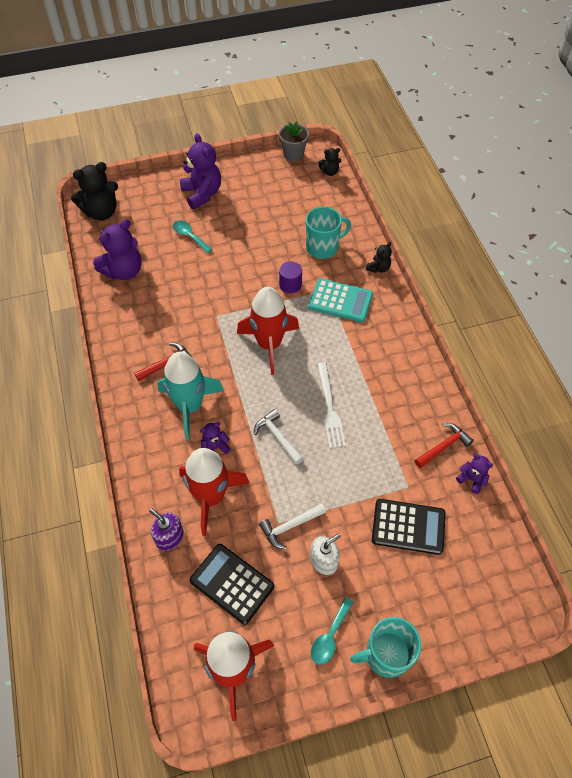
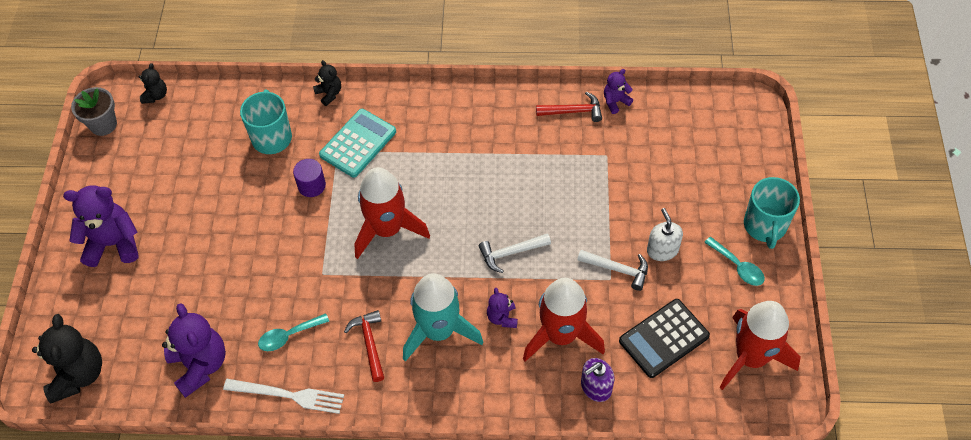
camera: 70 degrees left, 0 degrees up
(189, 236) = (180, 275): turquoise spoon -> turquoise spoon (289, 336)
(290, 526) = (617, 269): white hammer -> white hammer turned 60 degrees counterclockwise
(330, 408) = (493, 195): white fork -> white fork (288, 395)
(408, 527) = (648, 169): black calculator -> none
(443, 446) = (573, 111): red hammer -> red hammer turned 105 degrees clockwise

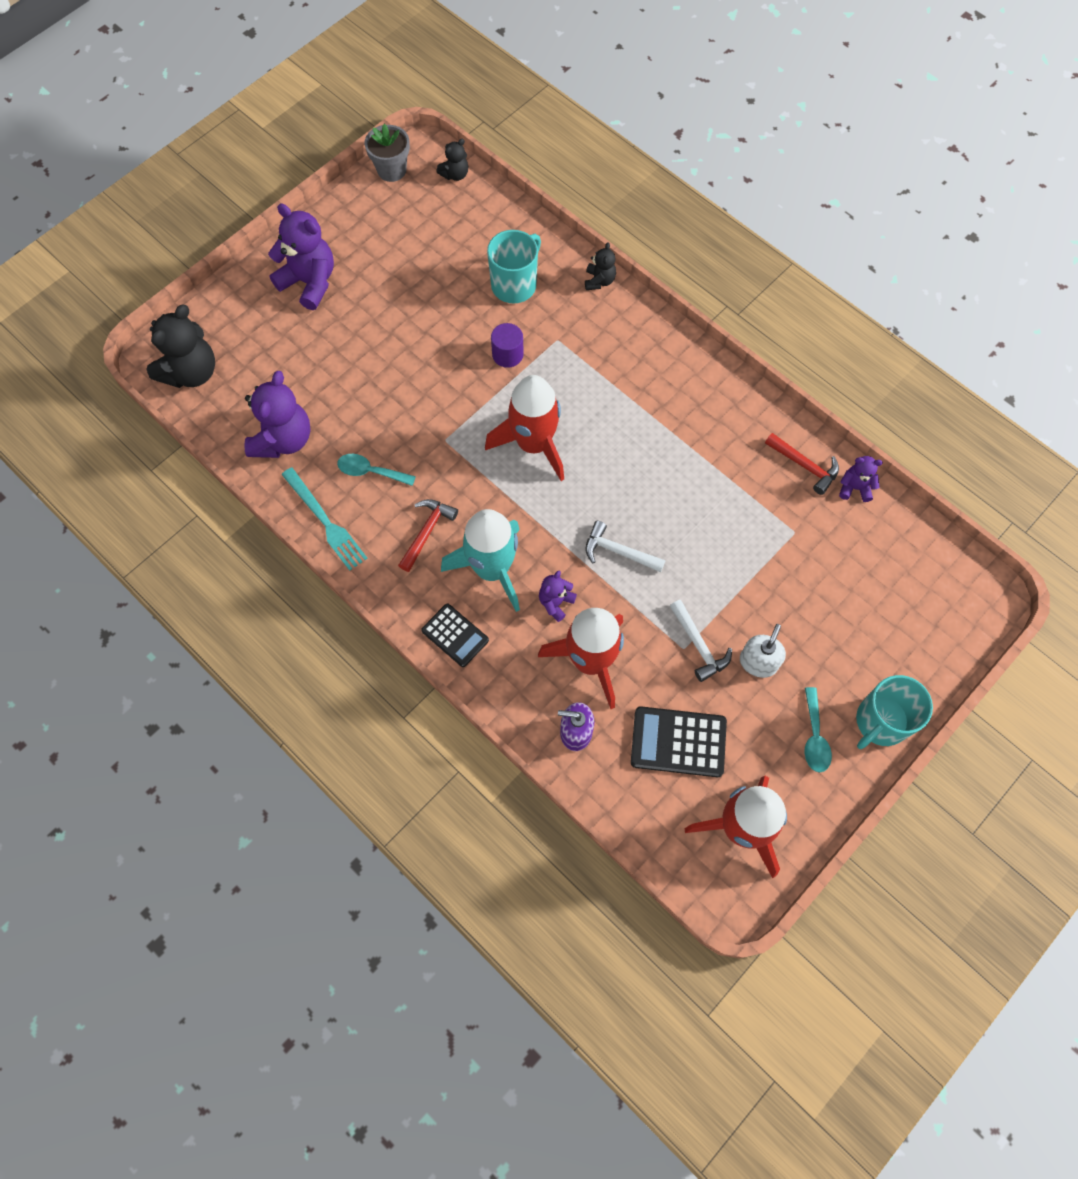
camera: 40 degrees right, 10 degrees up
(288, 395) = (325, 521): white fork -> turquoise fork
(358, 143) = (581, 346): turquoise calculator -> none
(456, 394) = (455, 635): none -> black calculator

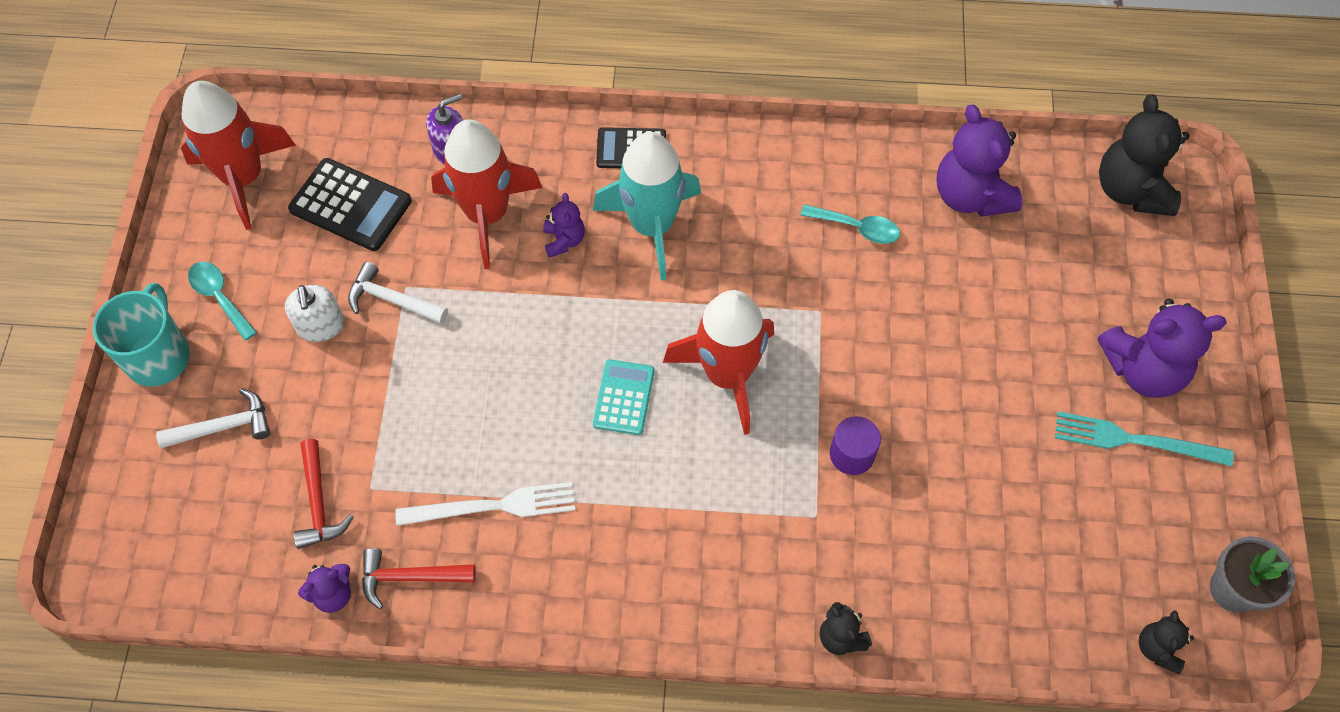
camera: 140 degrees right, 5 degrees down
(325, 521) = (847, 156): turquoise fork -> turquoise fork (1135, 440)
(370, 471) = (857, 228): turquoise spoon -> turquoise spoon turned 45 degrees clockwise
(427, 532) = (745, 214): red hammer -> red hammer (318, 503)
(515, 284) = (931, 549): turquoise mug -> none
(604, 475) = (624, 397): none -> turquoise calculator
(618, 551) = (543, 331): white hammer -> white hammer (224, 427)
(678, 742) = (350, 205): black calculator -> black calculator turned 60 degrees clockwise
(729, 470) = (493, 506): none -> white fork

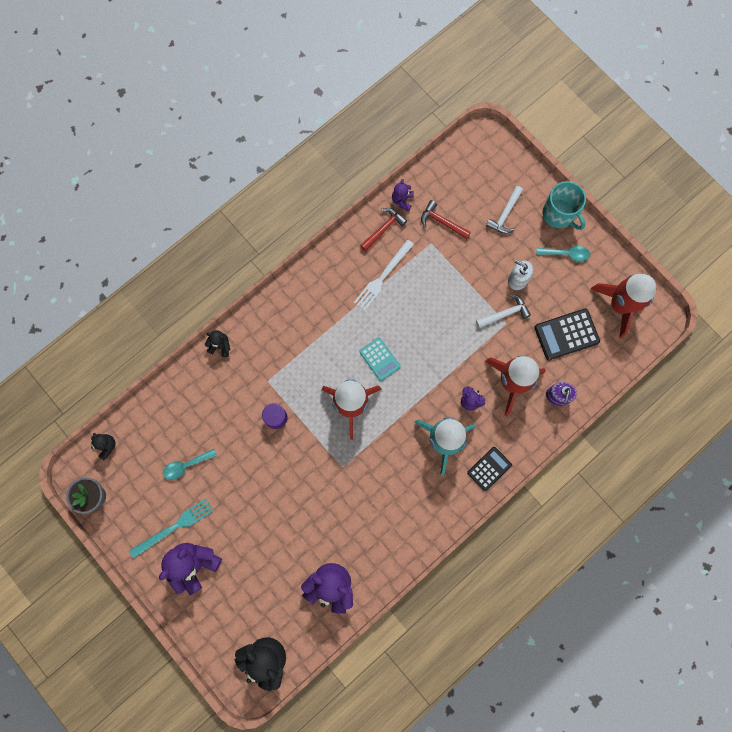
camera: 135 degrees right, 15 degrees up
(857, 228) = (362, 521): turquoise spoon -> turquoise spoon (186, 465)

